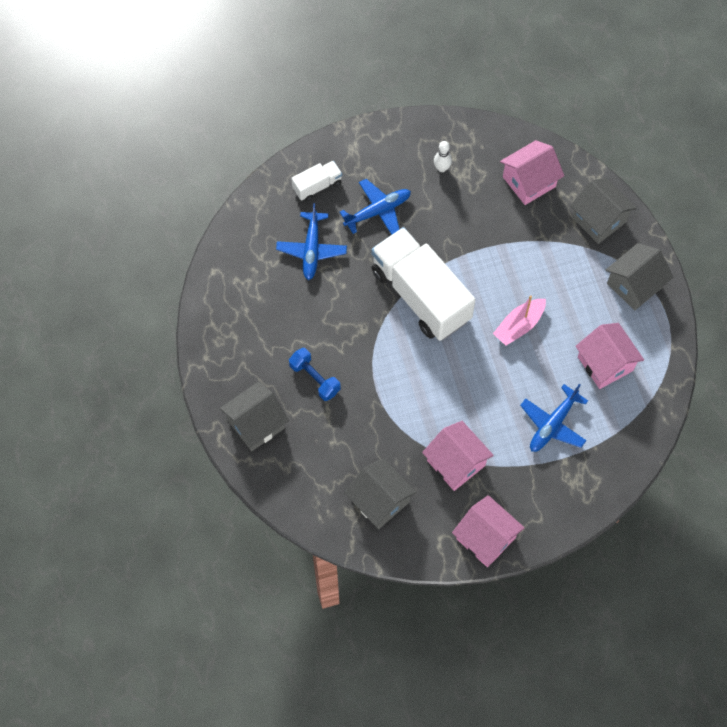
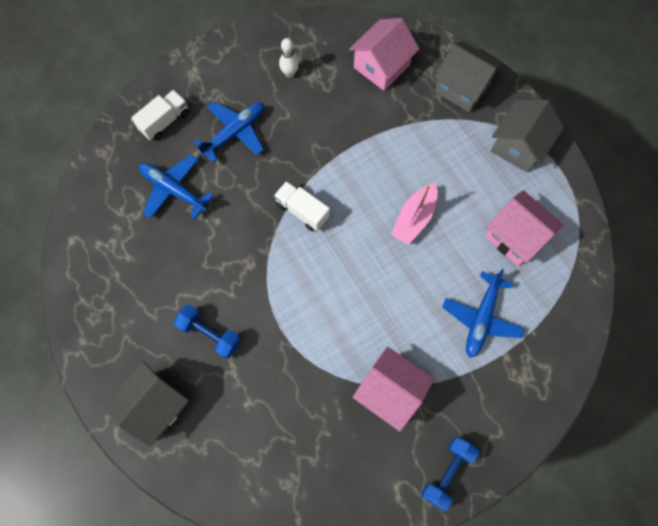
camera: 15 degrees left, 5 degrees up
(311, 249) = (174, 190): blue plane -> blue plane turned 135 degrees clockwise
(379, 500) = (317, 460): grey house -> none
(421, 295) = (302, 211): white truck -> white truck, size x0.45
(485, 538) = (447, 472): pink house -> blue dumbbell

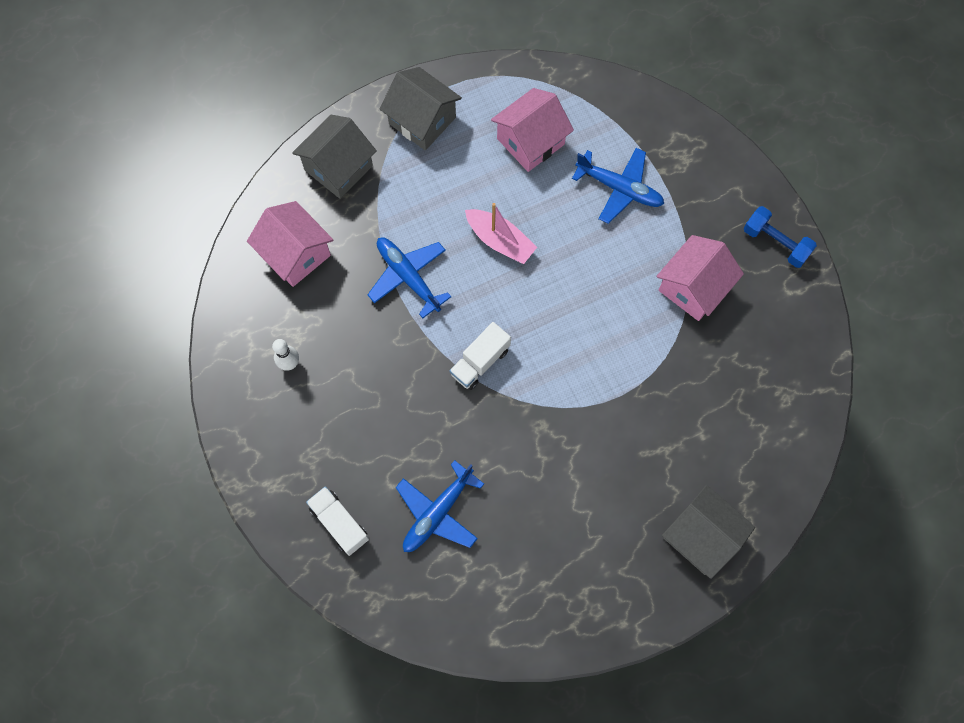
camera: 85 degrees left, 0 degrees up
(210, 334) = (622, 473): blue dumbbell -> none
(234, 133) = (366, 435): blue plane -> blue plane (408, 277)

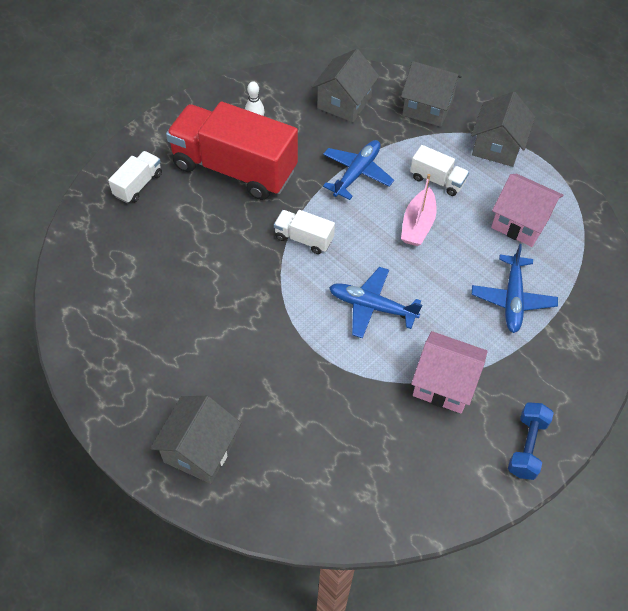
camera: 70 degrees right, 15 degrees down
(295, 254) = (344, 102): pink house -> grey house
(353, 407) = (234, 169): none -> red truck
(438, 512) = (165, 244): blue plane -> blue plane (372, 307)
(447, 199) = (437, 180): none -> white truck

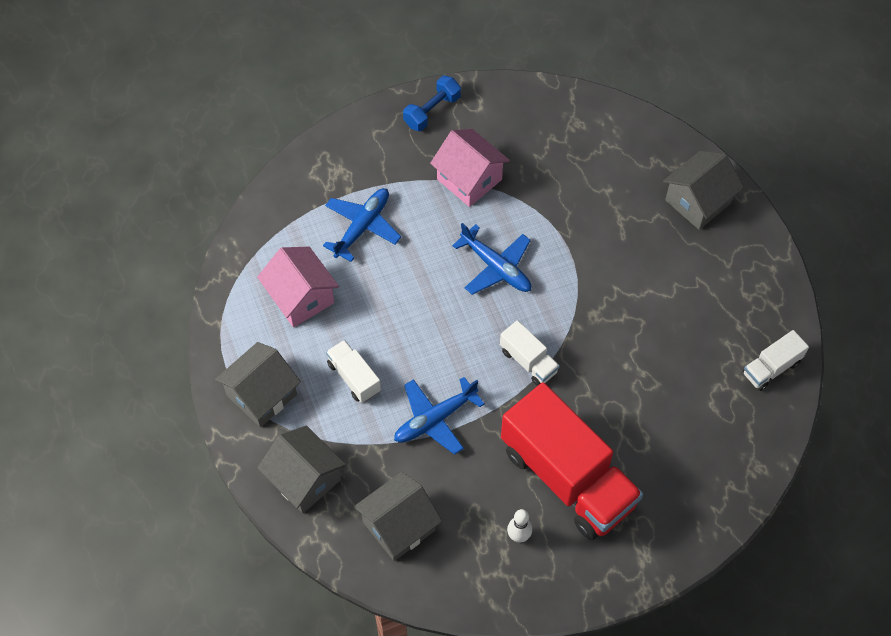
camera: 155 degrees left, 5 degrees up
(138, 185) = (682, 496): white truck -> white truck (771, 368)
(417, 224) = (405, 333): pink boat -> none

